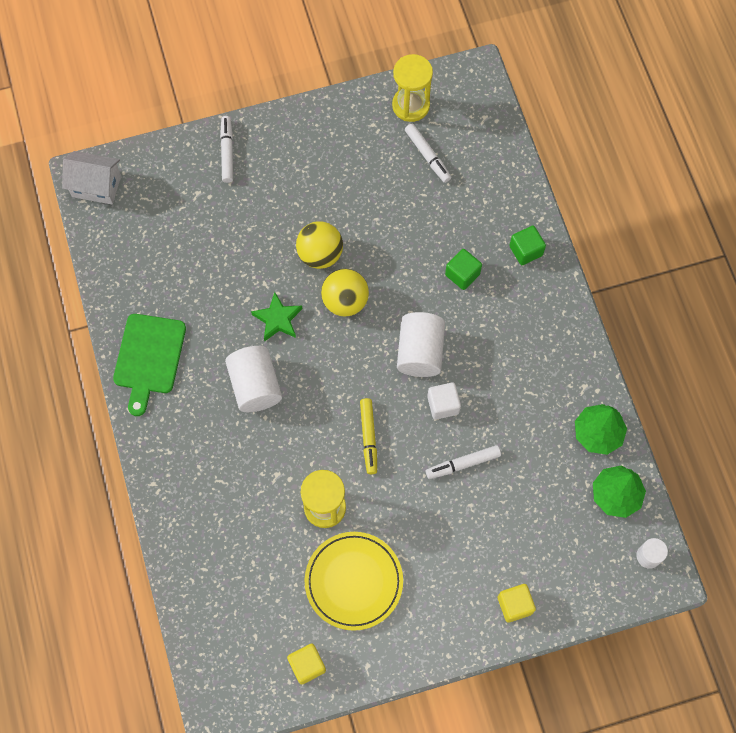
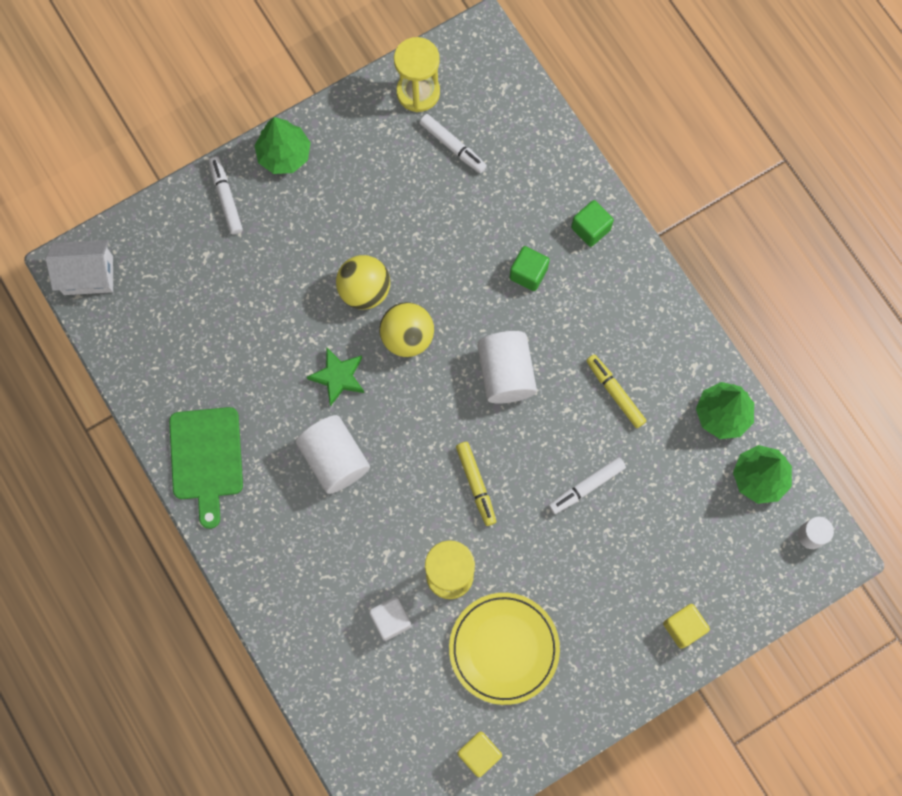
camera: 15 degrees left, 5 degrees up
(285, 129) = (284, 155): none -> green tree
(443, 405) = (547, 427): white cube -> white cube (391, 620)
(509, 391) = (615, 393): none -> yellow marker

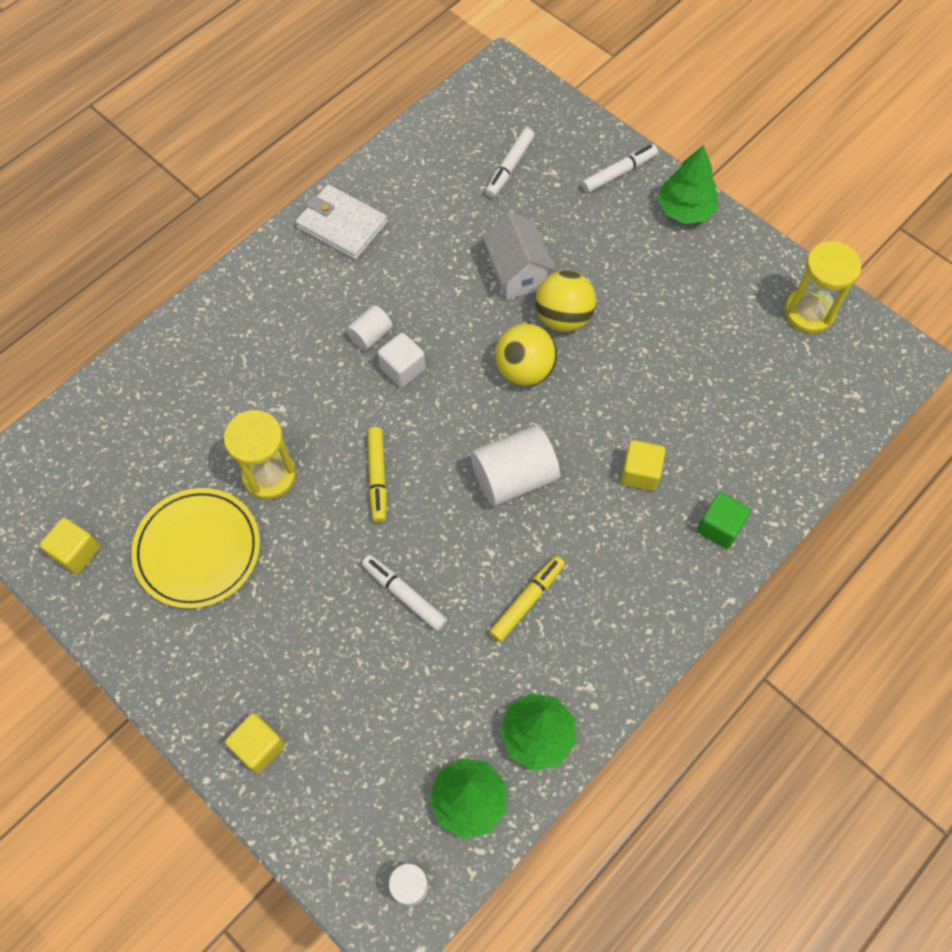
camera: 75 degrees right, 10 degrees down
(88, 275) = (498, 86): white house -> white house (517, 273)
(206, 459) = (342, 225): green cutting board -> white wallet
(334, 459) = (370, 335): white cylinder -> white cylinder, size x0.54
(338, 377) = (460, 317): green star -> none
(391, 620) = (209, 430): white cube -> white cube (403, 368)
(453, 146) = (760, 361): white marker -> white marker (509, 167)
(476, 484) = (377, 477): yellow marker -> yellow marker turned 60 degrees counterclockwise
(528, 273) = (640, 473): green cube -> yellow cube

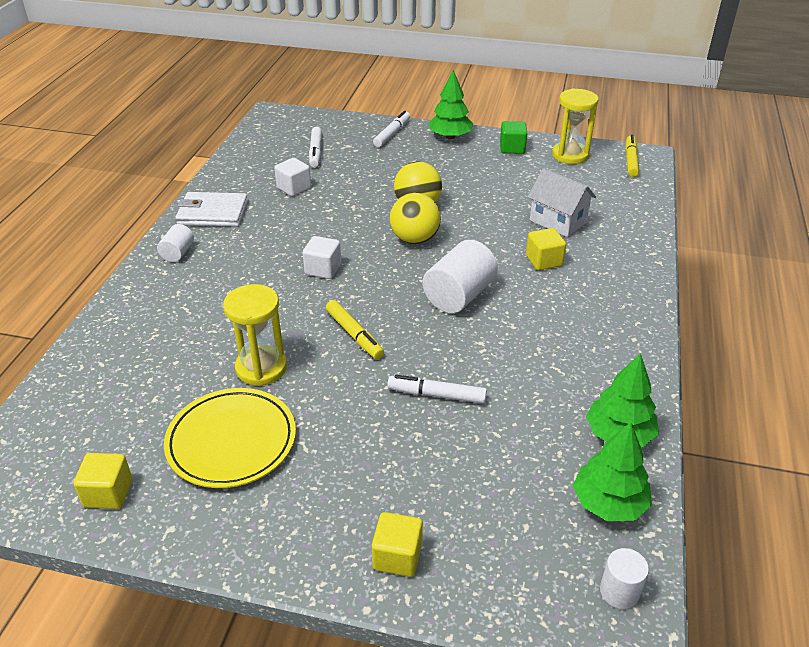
camera: 30 degrees left, 25 degrees down
(370, 335) = (282, 261): white cylinder -> white cylinder (178, 253)
(448, 222) = (294, 188): none -> white cube
(517, 273) = (365, 196): white house -> white house (558, 221)
(527, 601) = (533, 358): yellow marker -> yellow marker (630, 160)
(719, 527) = (622, 267): green cube -> green cube (512, 148)

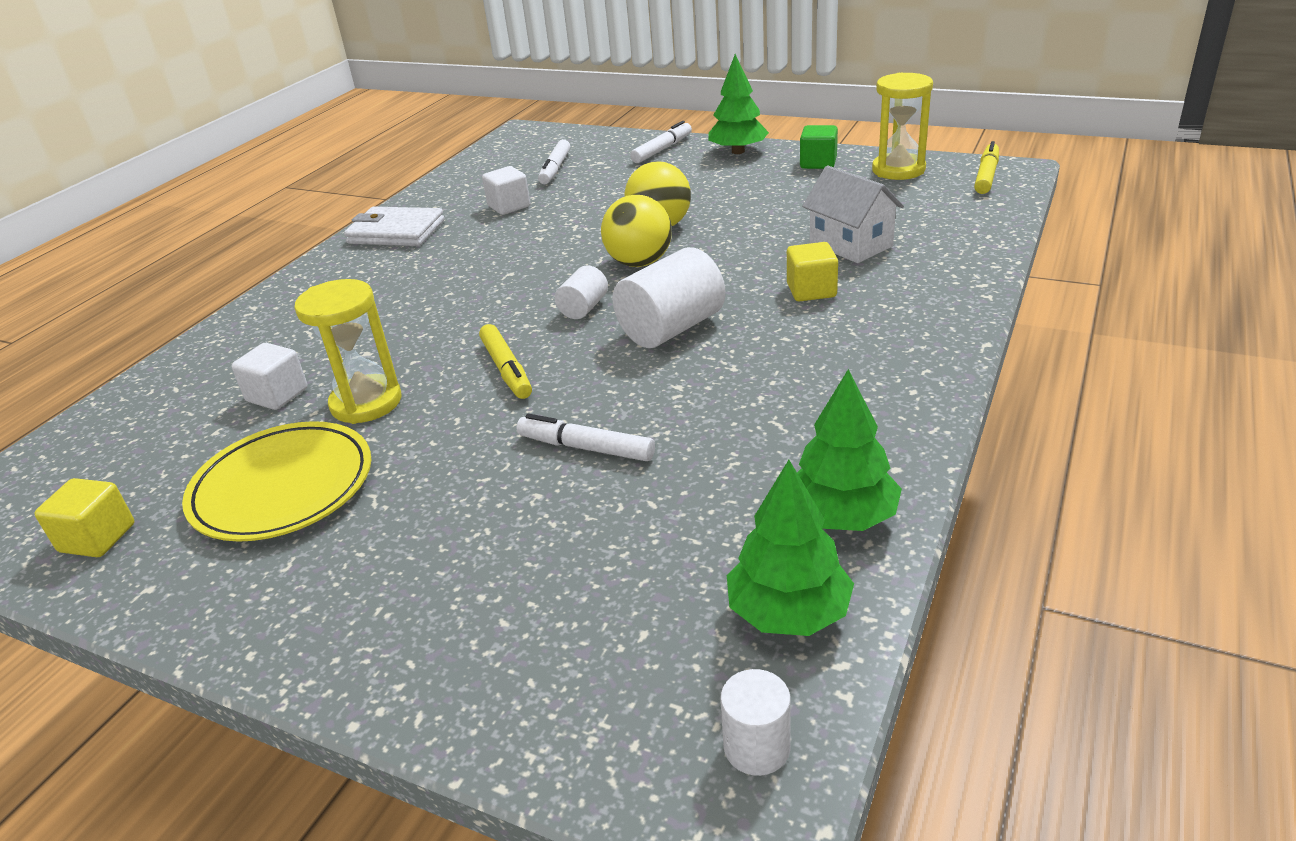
camera: 15 degrees right, 5 degrees down
(178, 253) = (332, 273): white cylinder -> white cylinder (583, 308)
(323, 269) = (502, 294): white cube -> white cube (277, 395)
(397, 556) = (431, 656): yellow cube -> none

